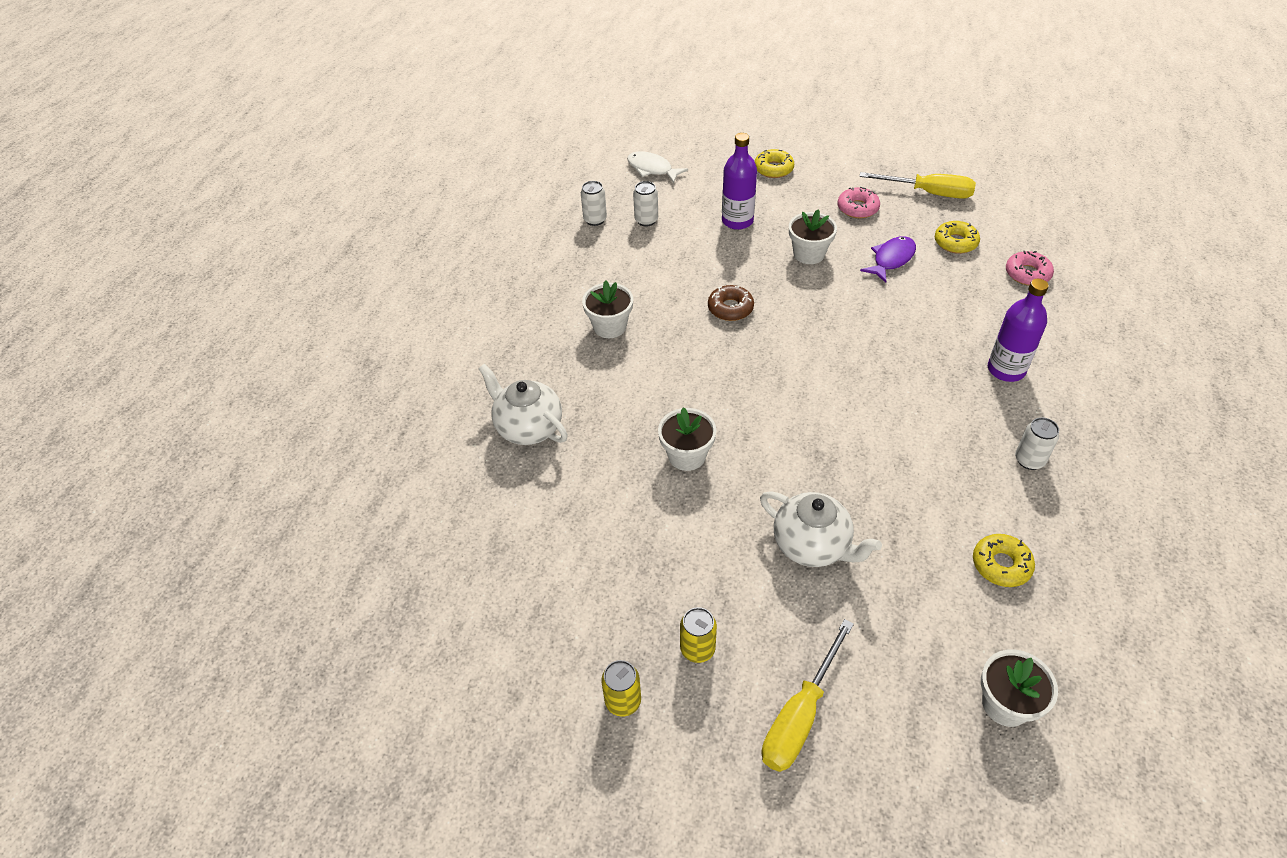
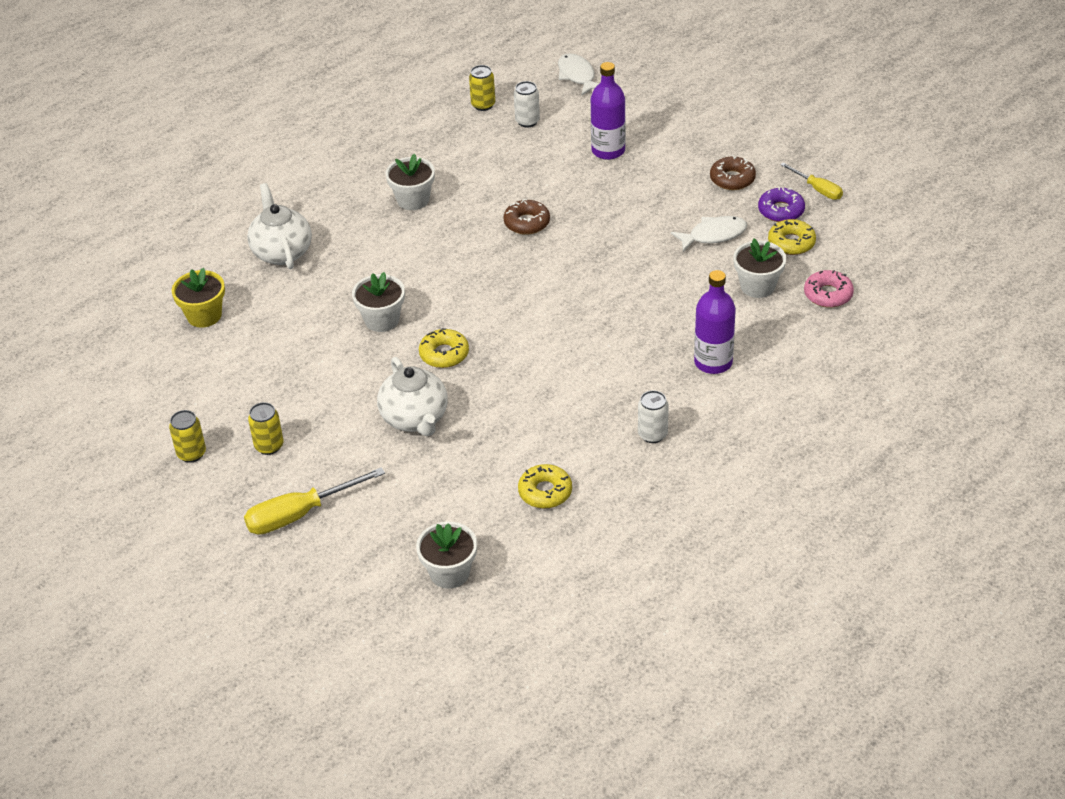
camera: 30 degrees right, 5 degrees down
(504, 530) = (204, 315): none -> yellow flower pot
(595, 220) = (483, 105): white can -> yellow can
(773, 169) = (691, 114): yellow donut -> yellow donut (444, 354)
(809, 254) = (643, 203): white flower pot -> white flower pot (757, 286)
(857, 208) = (732, 179): pink donut -> brown donut
(891, 259) = (713, 235): purple fish -> white fish
(920, 220) = (781, 210): none -> purple donut
(929, 193) = (817, 189): yellow screwdriver -> yellow screwdriver, size x0.60

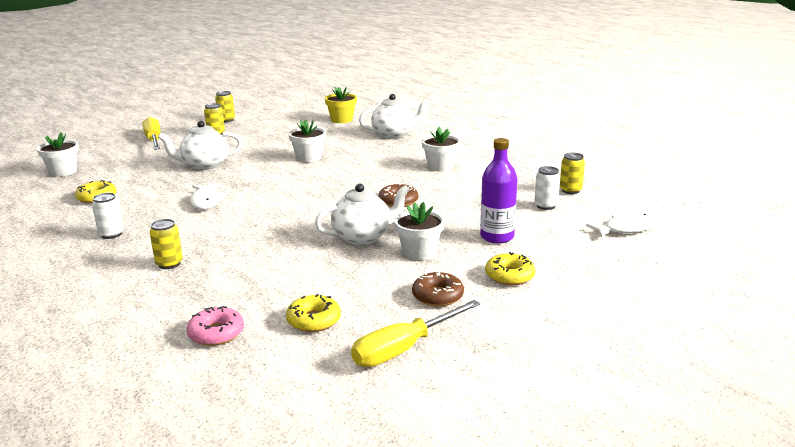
camera: 95 degrees right, 20 degrees down
(444, 354) = (260, 173): yellow donut -> yellow donut (509, 276)
(624, 236) = (363, 237): none -> white teapot
(713, 235) = (346, 278): white fish -> white fish (206, 201)
(713, 362) = (169, 264): purple bottle -> yellow can
(757, 286) = (256, 294): white flower pot -> white flower pot (419, 252)
(781, 210) = (372, 320): purple donut -> none
(817, 189) = (404, 349): yellow screwdriver -> yellow screwdriver, size x1.66

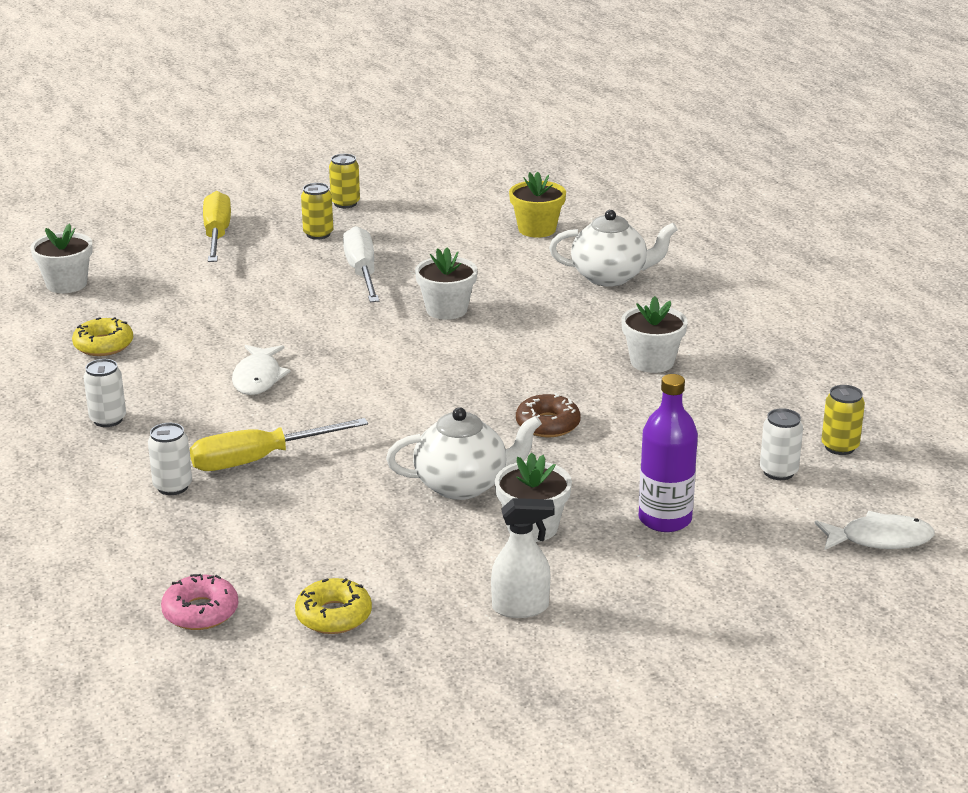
camera: 15 degrees right, 5 degrees up
(169, 264) = (172, 486): yellow can -> white can
(204, 165) = (278, 302): white teapot -> none
(250, 147) = (362, 272): none -> white screwdriver
(404, 349) = (434, 682): yellow screwdriver -> yellow screwdriver (259, 460)
(437, 296) = (521, 608): brown donut -> white spray bottle
(509, 276) = (643, 592): yellow donut -> none

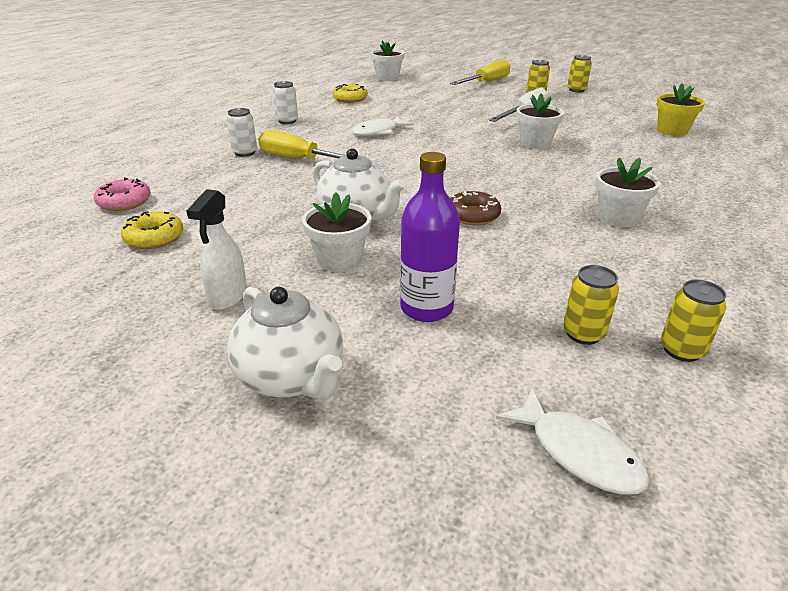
camera: 50 degrees right, 5 degrees up
(521, 608) = (228, 297): white spray bottle -> white spray bottle turned 60 degrees clockwise
(610, 277) = (679, 167): white teapot -> white teapot (292, 377)
(778, 472) = (583, 334): white can -> yellow can

